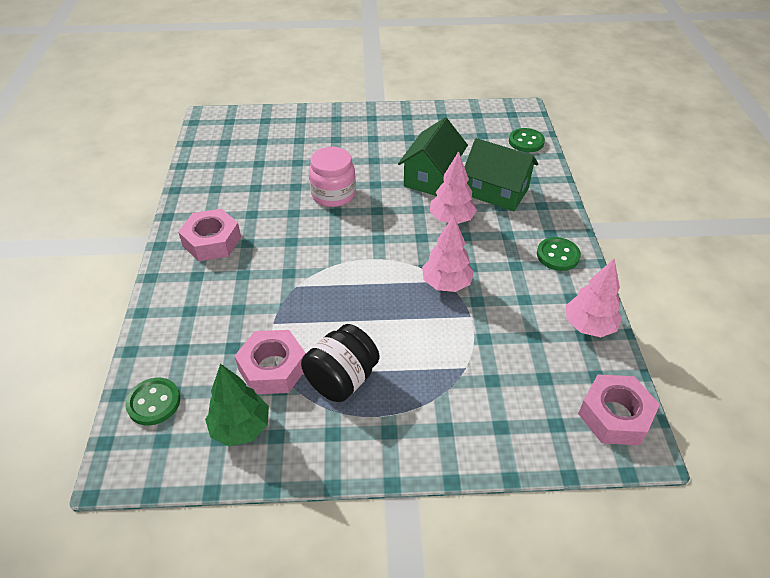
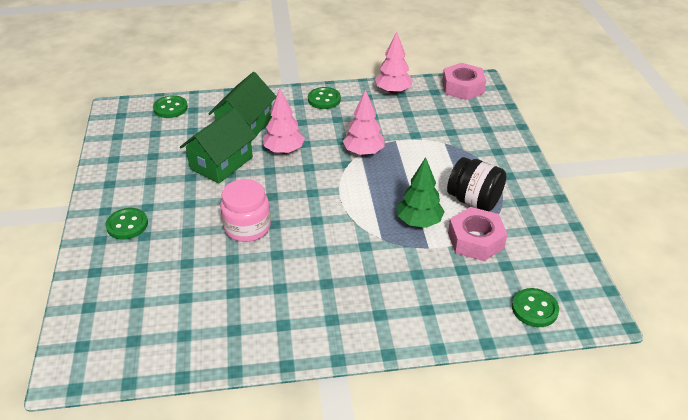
camera: 95 degrees left, 5 degrees down
(212, 241) = (327, 312): pink nut -> none
(241, 428) = (536, 250): green tree -> green tree (419, 222)
(350, 129) = (127, 225): none -> green button
(431, 177) = (221, 163): green house -> green house turned 75 degrees counterclockwise

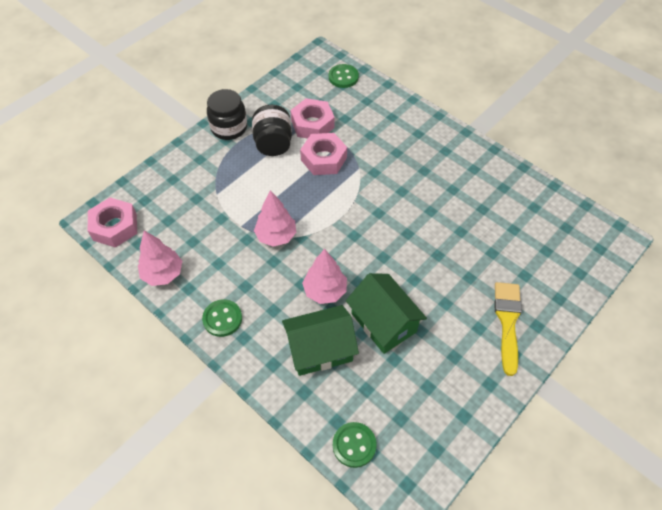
camera: 130 degrees left, 15 degrees up
(127, 225) = (507, 322): green button -> yellow brush
(221, 163) = (383, 322): green house -> green house turned 60 degrees clockwise
(247, 227) = (427, 245): pink jar -> none
(419, 222) = (323, 159): green tree -> pink nut
(524, 184) = (229, 128): none -> black jar

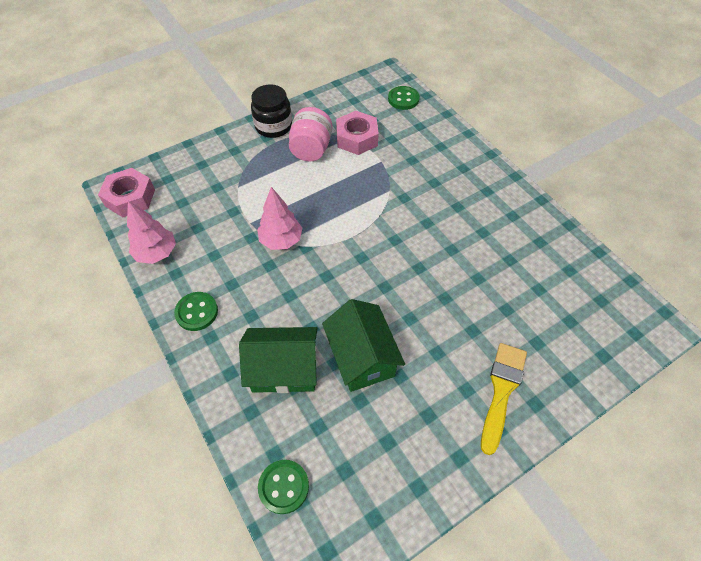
camera: 15 degrees right, 0 degrees up
(273, 143) = (311, 149): black jar -> pink jar
(323, 159) = (356, 174): pink nut -> none
(325, 291) = (311, 308): pink tree -> none

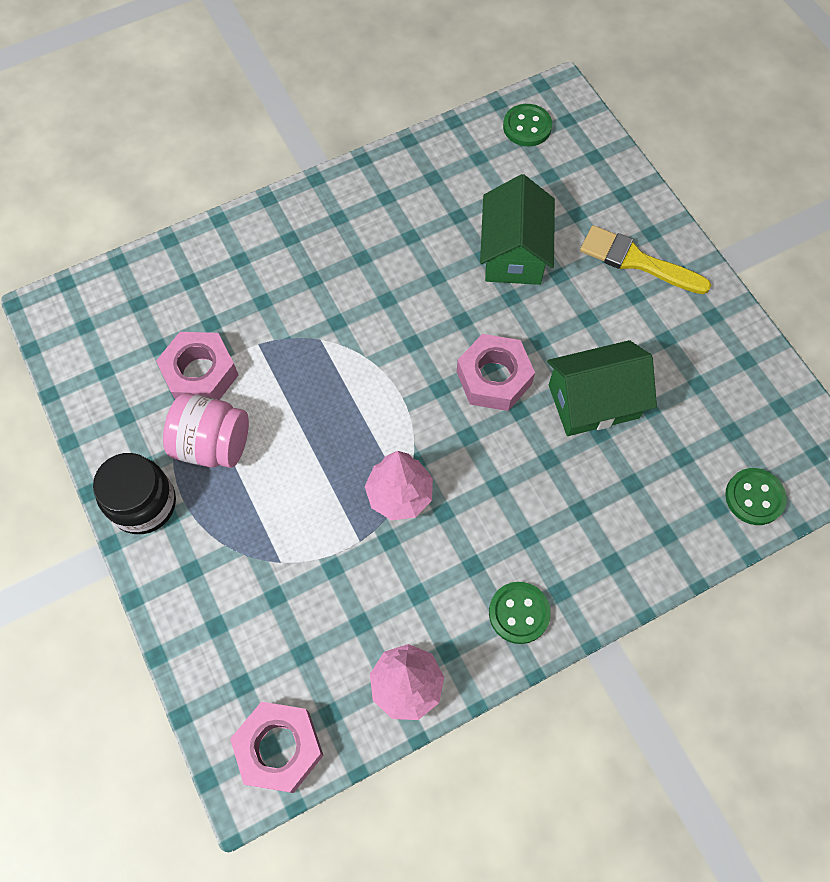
camera: 85 degrees left, 10 degrees up
(284, 369) = (609, 494): green house -> green house (513, 253)
(373, 289) = (494, 378): none -> pink nut
(403, 99) = (120, 295): green button -> green button (527, 127)

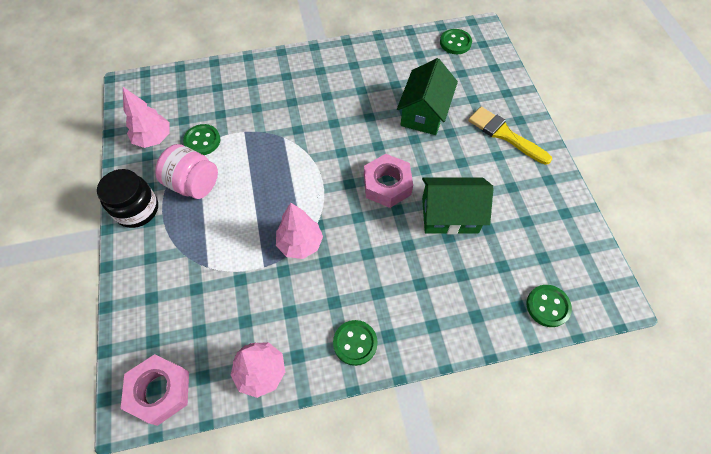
camera: 15 degrees right, 5 degrees down
(124, 388) = (154, 139): none -> pink tree
(200, 374) = (202, 141): pink nut -> green button

